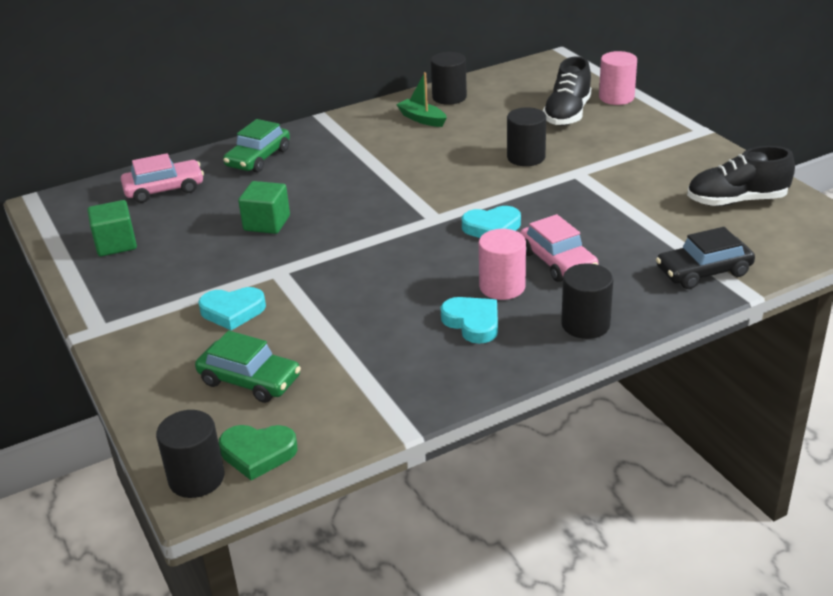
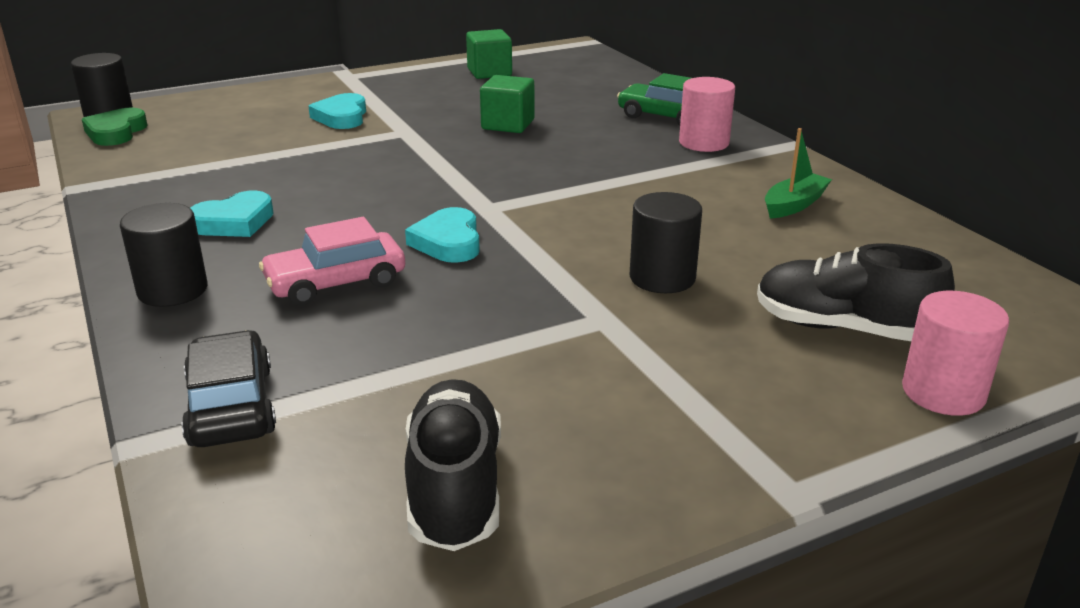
camera: 90 degrees right, 5 degrees down
(164, 189) = (595, 82): pink car -> none
(250, 380) = (223, 126): green car -> none
(449, 97) = (883, 226): black cylinder -> none
(502, 287) = (297, 242): pink cylinder -> pink cylinder (704, 143)

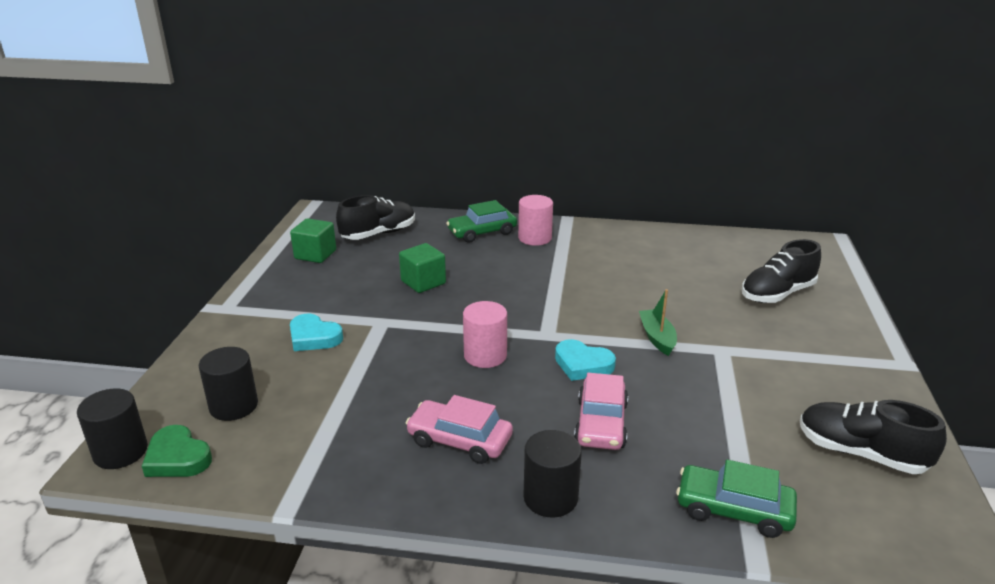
camera: 55 degrees left, 0 degrees up
(231, 406) = (733, 510): black car -> green car
(234, 222) = (459, 440): turquoise heart -> pink car
(574, 80) = (378, 234): none -> black shoe
(662, 278) = (690, 316): black cylinder -> black cylinder (234, 406)
(794, 205) = (641, 250): green boat -> green boat (657, 338)
(943, 393) = (846, 297): pink cylinder -> pink cylinder (485, 356)

